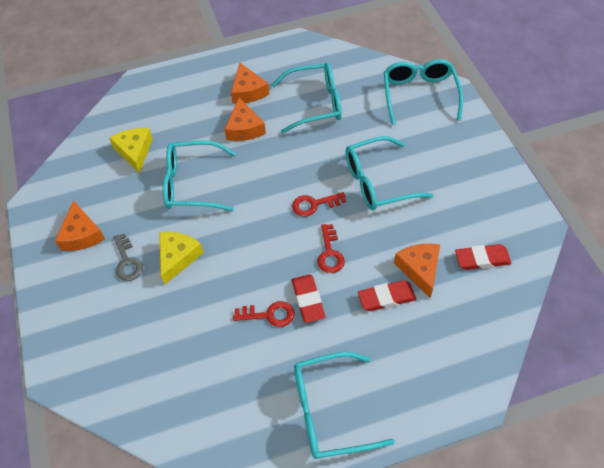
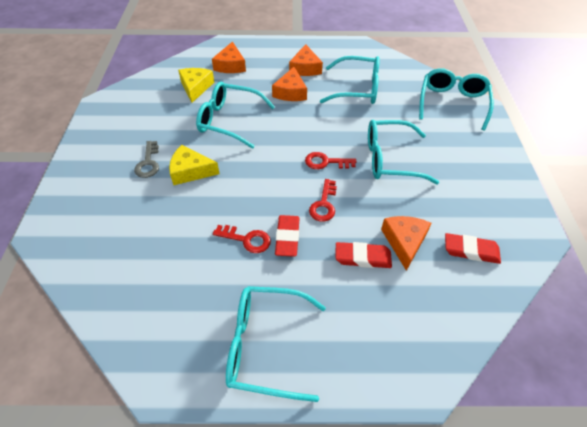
camera: 15 degrees right, 5 degrees down
(81, 234) = (124, 134): orange cheese -> orange cheese (231, 65)
(178, 257) = (190, 171): yellow cheese -> yellow cheese turned 120 degrees counterclockwise

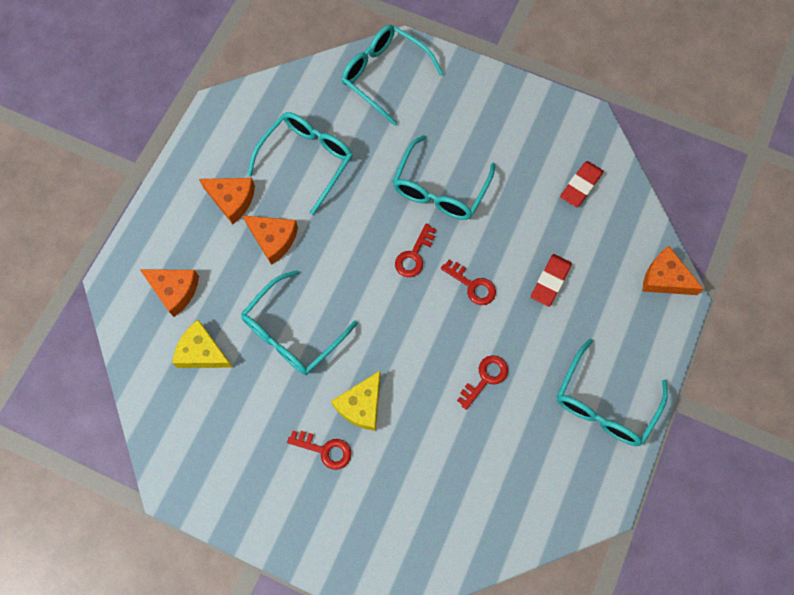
camera: 65 degrees left, 20 degrees up
(148, 163) = (325, 450): grey key -> red key
(287, 237) = (499, 338): red eraser -> none
(404, 242) = (548, 236): orange cheese -> orange cheese (665, 278)

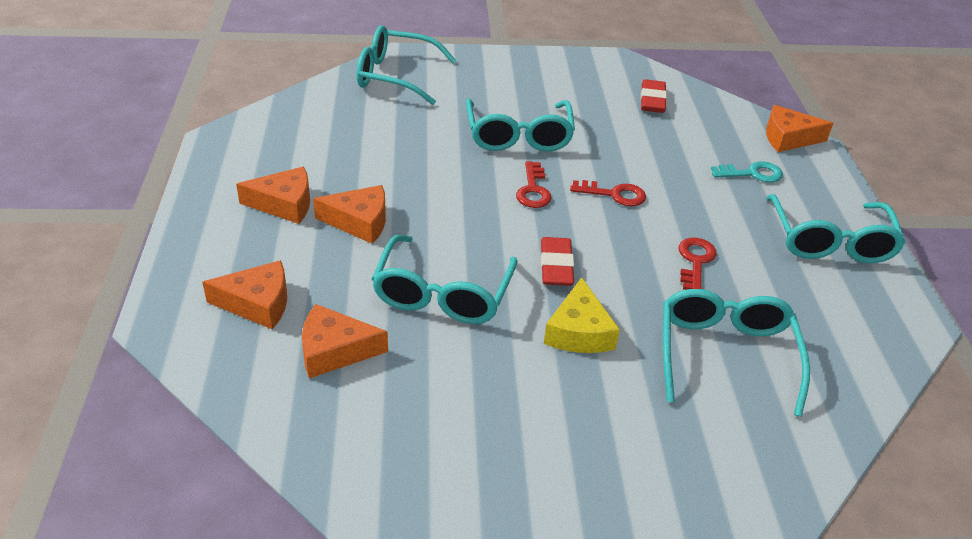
camera: 30 degrees left, 30 degrees down
(202, 352) = (334, 351): yellow cheese -> orange cheese
(307, 160) = (355, 151): turquoise glasses -> turquoise glasses (725, 354)
(325, 450) = (569, 391): red key -> none
(550, 281) = (688, 169): red eraser -> red eraser (556, 266)
(600, 307) = (752, 174): none -> turquoise key

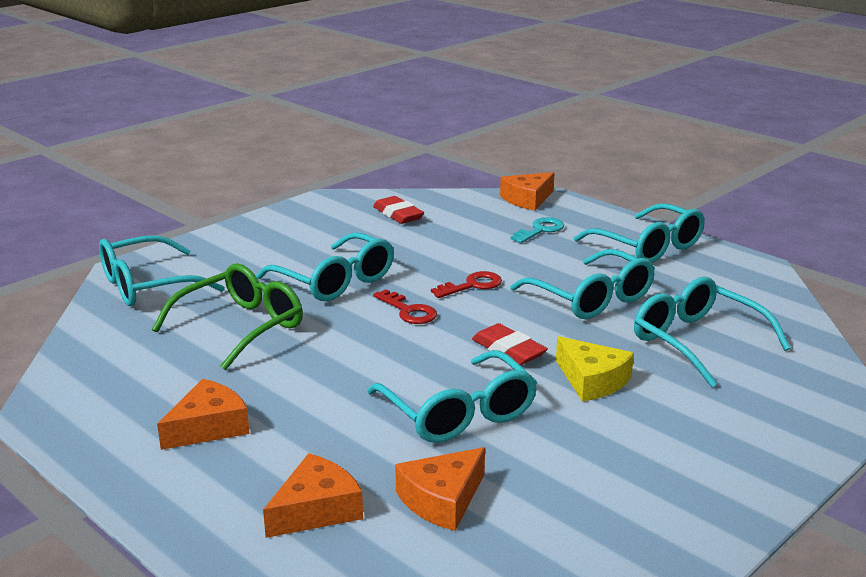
camera: 40 degrees left, 15 degrees down
(359, 222) = (303, 403): orange cheese -> none
(406, 140) = (241, 327): none -> green glasses
(695, 261) = (592, 299): red key -> turquoise glasses

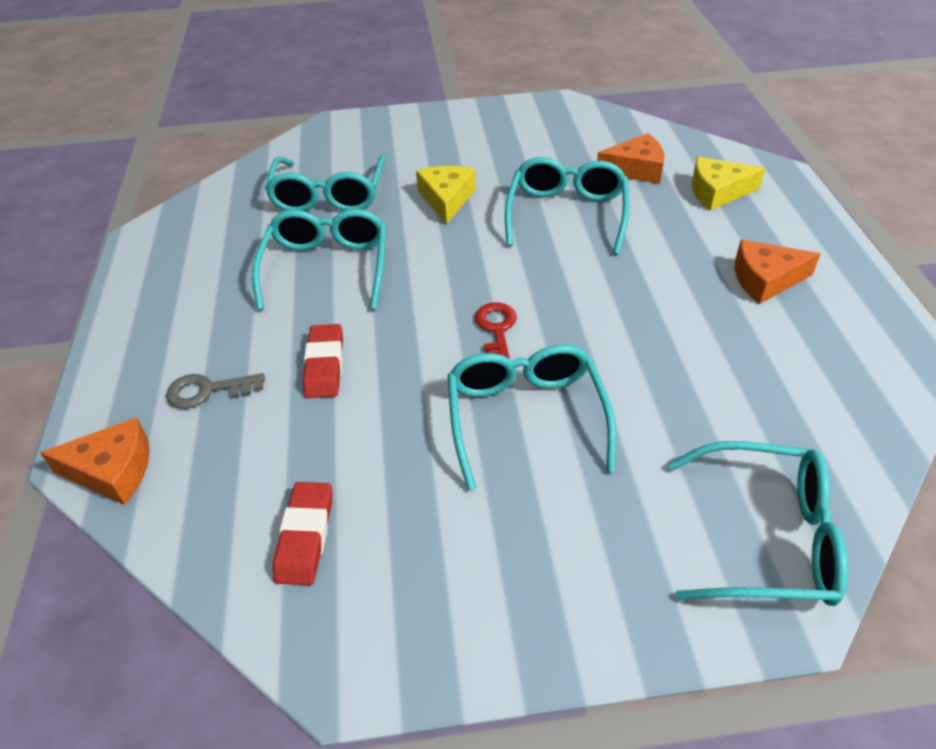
camera: 140 degrees left, 20 degrees up
(241, 327) = (679, 389): green glasses -> none
(316, 509) = (717, 192): orange cheese -> yellow cheese
(472, 285) = (398, 336): red key -> none
(508, 350) = (466, 248): red eraser -> red eraser (324, 365)
(540, 230) = (207, 391): turquoise key -> grey key
(648, 247) = (168, 305): turquoise glasses -> none

